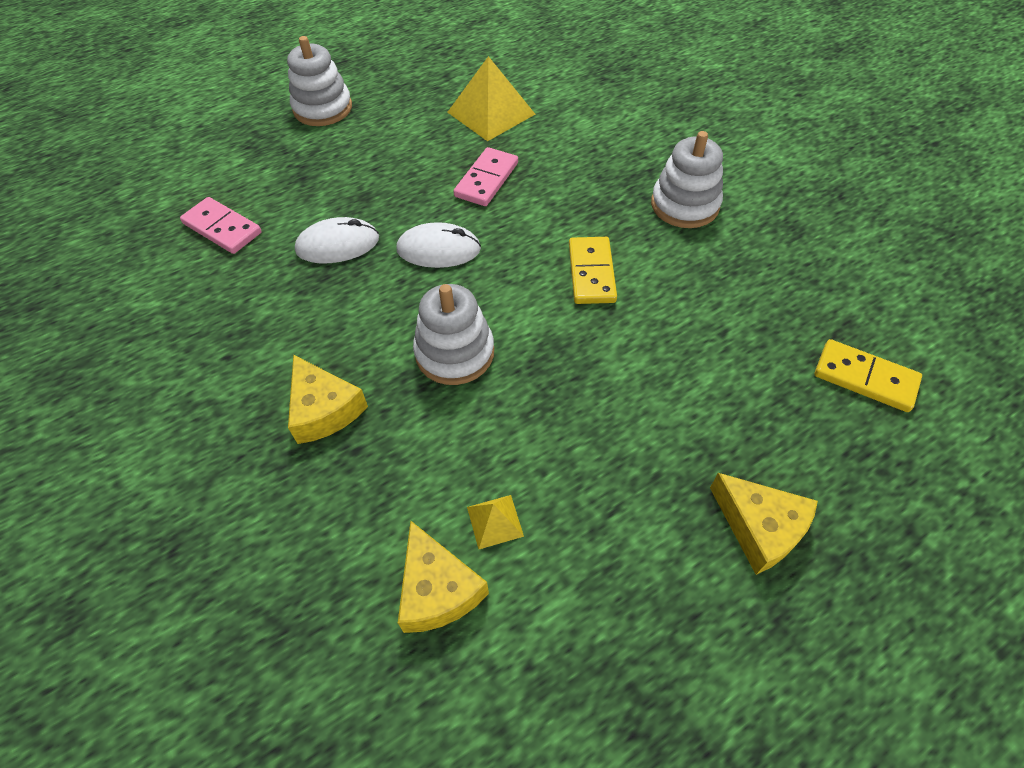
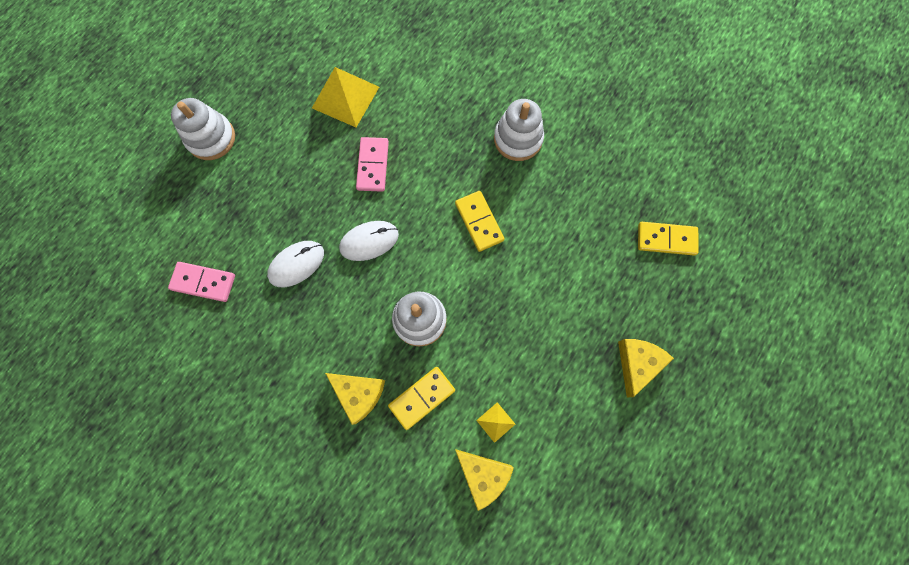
camera: 25 degrees left, 20 degrees up
(405, 447) = (422, 398): none -> yellow domino
(760, 527) = (637, 363): yellow cheese -> yellow cheese turned 90 degrees counterclockwise

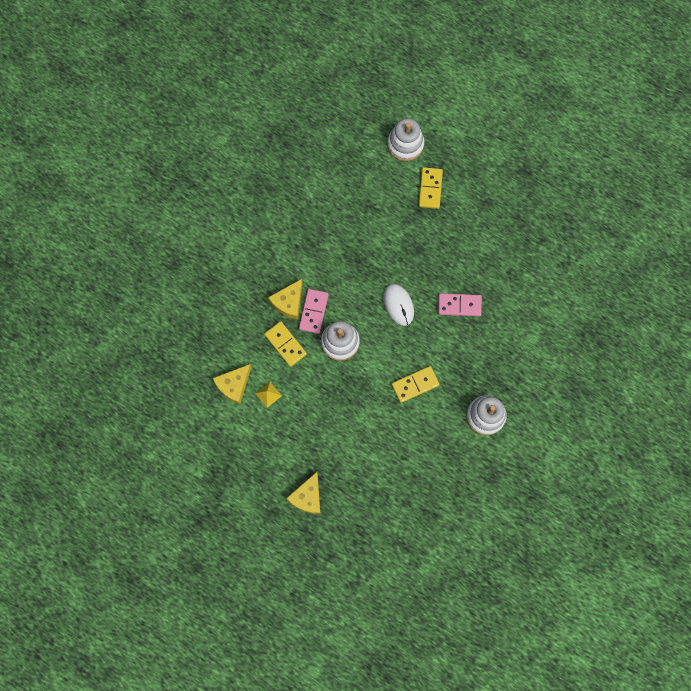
camera: 90 degrees right, 0 degrees up
(203, 282) = (366, 194): pink domino -> pink domino (313, 312)
(211, 138) = (478, 187): white stacking toy -> white stacking toy (405, 144)
(296, 264) = (380, 255): white mouse -> none
(345, 97) = (517, 282): yellow pyramid -> none
(637, 363) = (307, 496): yellow cheese -> yellow cheese turned 90 degrees clockwise
(666, 239) = (403, 527): yellow domino -> yellow domino (430, 189)

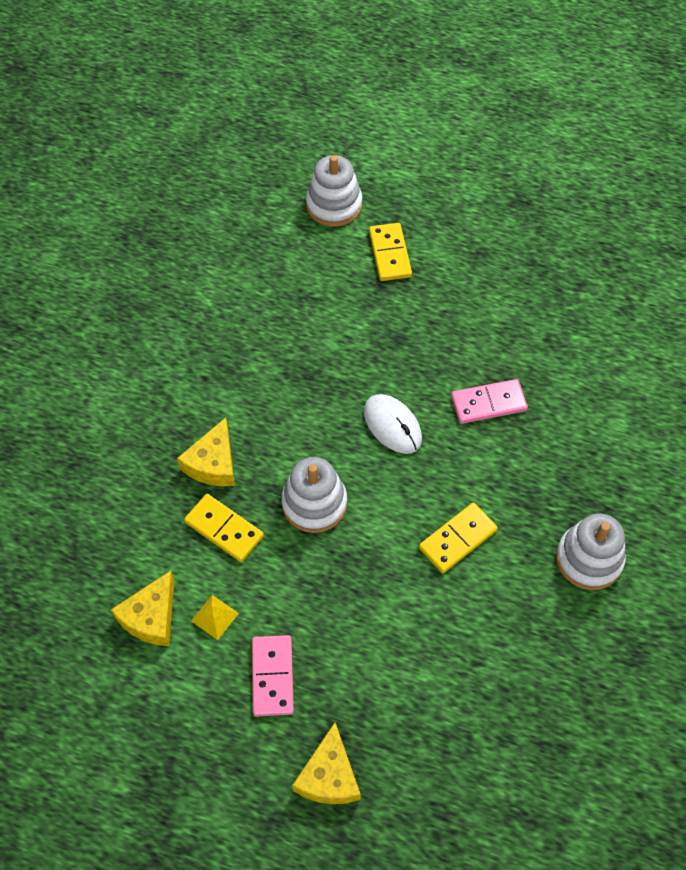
camera: 15 degrees left, 15 degrees down
(313, 312) = (258, 468): pink domino -> pink domino (272, 676)

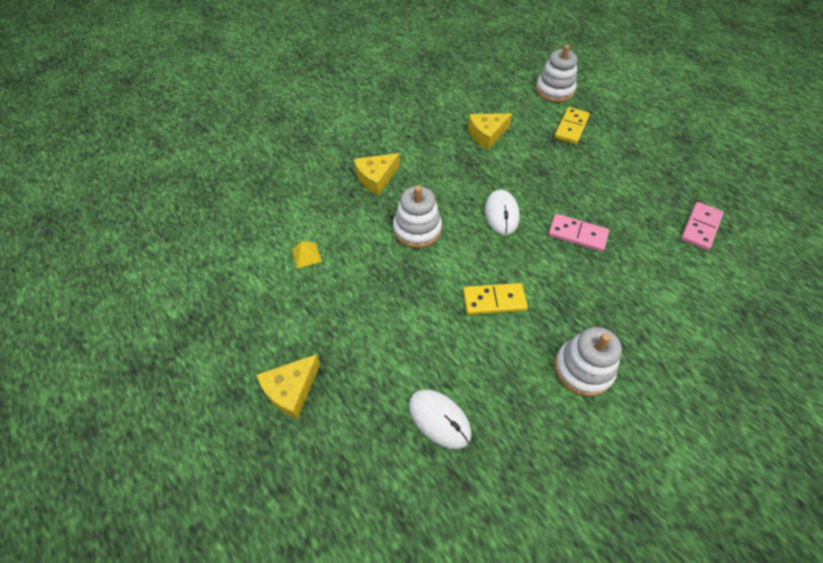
camera: 35 degrees right, 5 degrees down
(151, 617) = (272, 234): yellow cheese -> yellow cheese (487, 135)
(224, 529) = (352, 213): yellow domino -> none
(272, 676) = (309, 308): pink domino -> pink domino (700, 227)
(494, 702) = (439, 419): none -> white mouse

